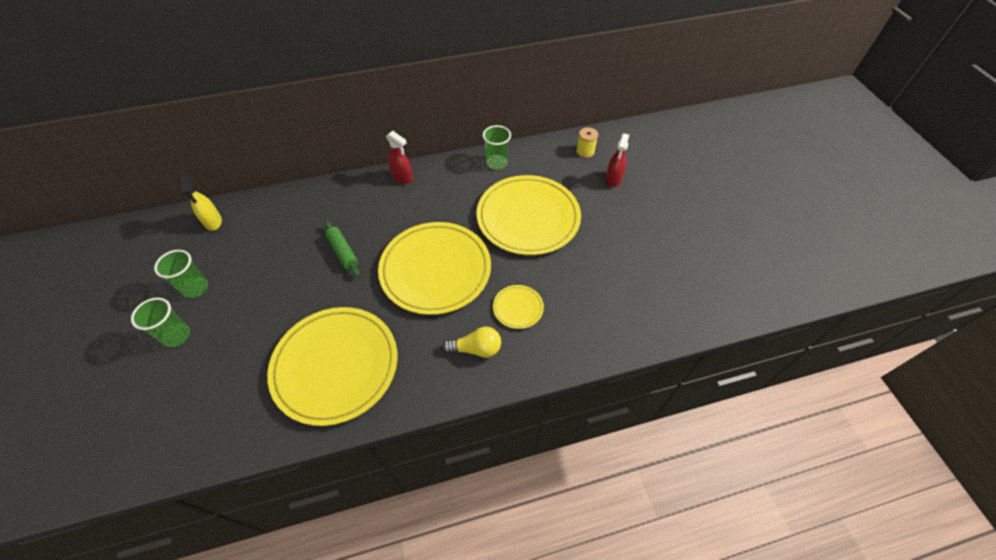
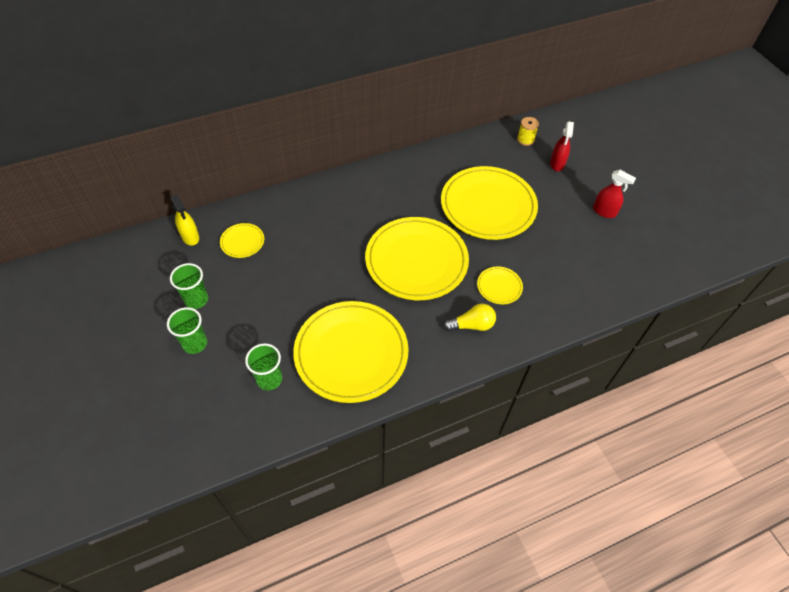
camera: 10 degrees left, 0 degrees up
(263, 232) = (242, 242): none -> yellow plate
(343, 252) = (326, 253): green rolling pin -> none
(402, 177) = (360, 178): red spray bottle -> red spray bottle (604, 212)
(496, 163) = (446, 157): green cup -> green cup (269, 379)

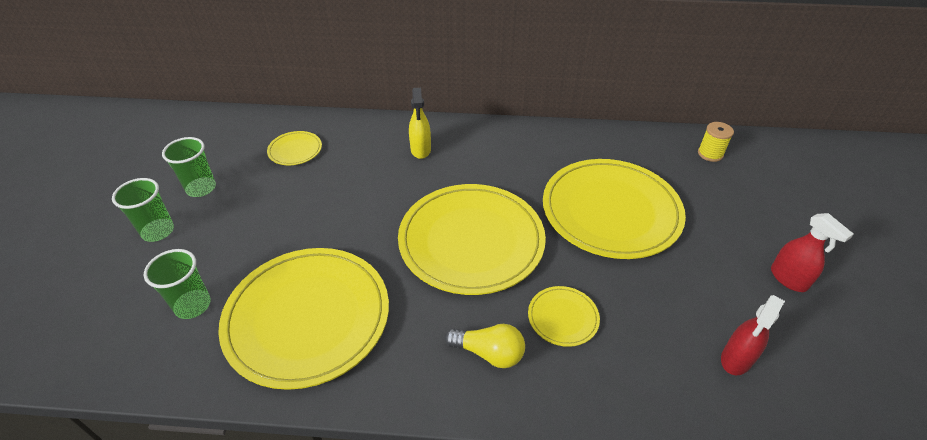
camera: 30 degrees right, 10 degrees down
(190, 237) = (251, 128): yellow spray bottle -> yellow spray bottle (421, 150)
(557, 164) = (742, 195): red spray bottle -> red spray bottle (736, 359)

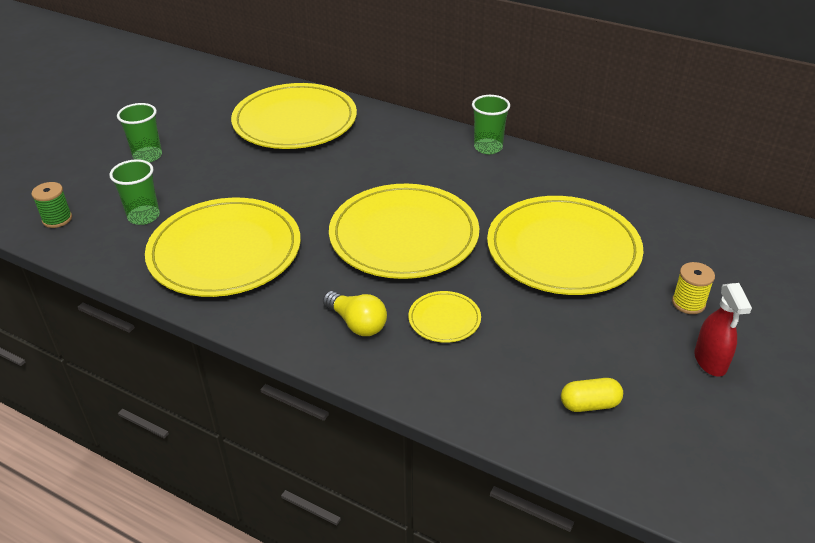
camera: 25 degrees right, 5 degrees down
(87, 343) = (57, 219): none -> green spool
(201, 188) = (199, 132): green cup -> green cup (488, 147)
(295, 150) = (295, 121): yellow plate -> yellow plate, size x2.31
(421, 150) = (410, 149): yellow spray bottle -> none
(710, 154) = (723, 228): yellow spool -> yellow spool (688, 303)
(736, 359) = (590, 404): red spray bottle -> yellow capsule

